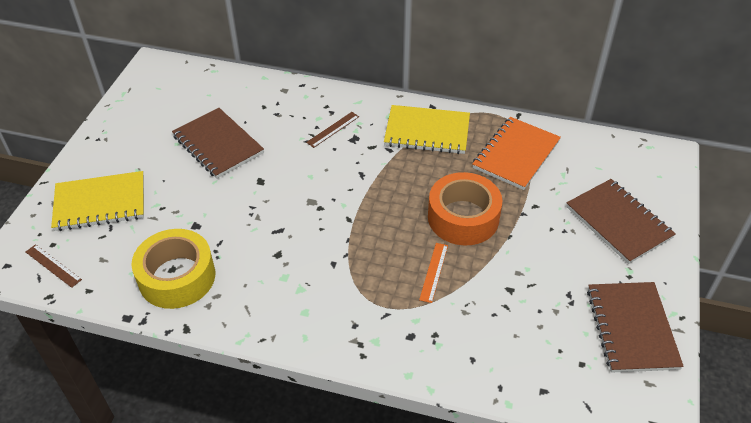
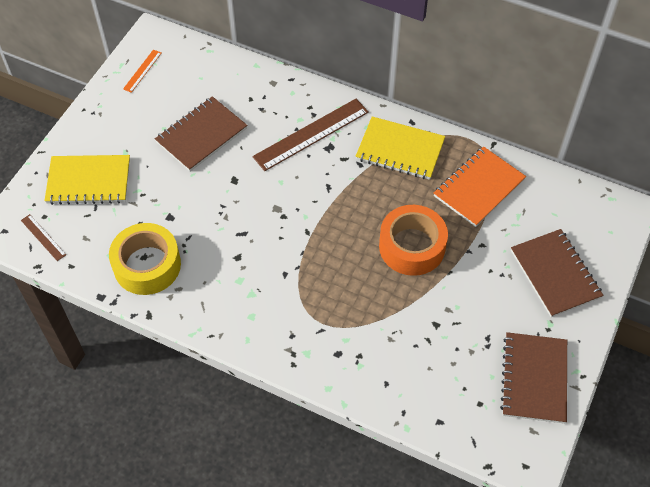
camera: 10 degrees right, 10 degrees up
(218, 145) = (201, 135): brown notebook -> brown notebook turned 75 degrees clockwise
(333, 129) = (311, 134): brown ruler -> brown ruler, size x2.09
(433, 272) = (372, 296): orange ruler -> orange ruler (142, 71)

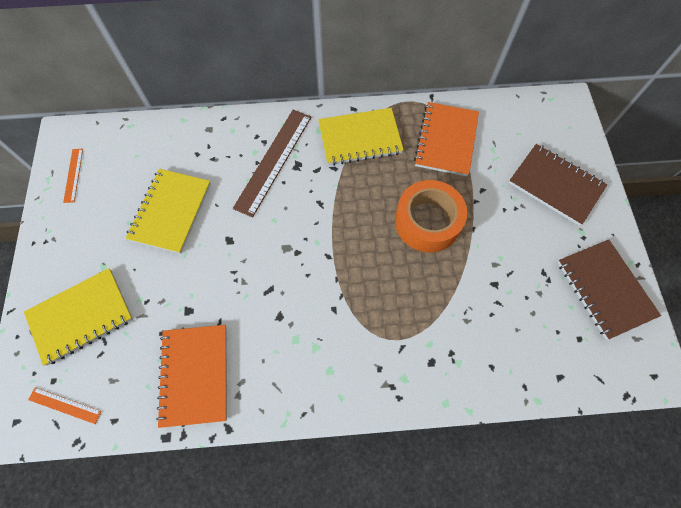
camera: 30 degrees left, 10 degrees up
(43, 237) = (64, 405): brown ruler -> orange ruler
(147, 265) = (195, 375): yellow tape -> orange notebook
(201, 135) = (171, 211): brown notebook -> yellow notebook

